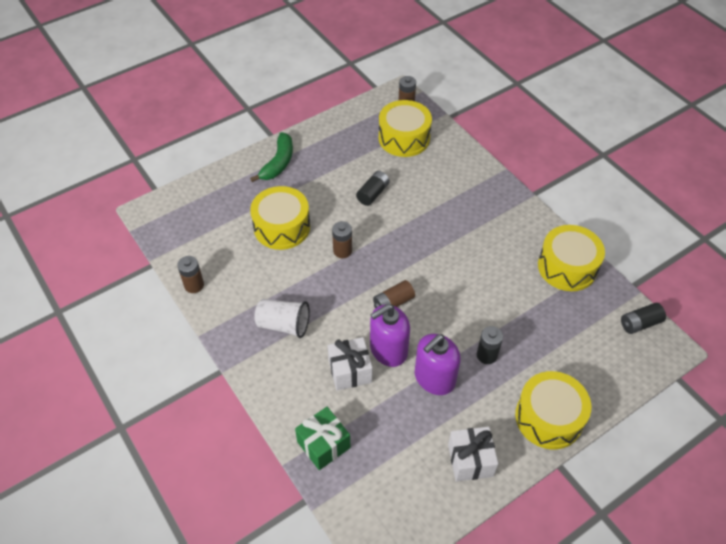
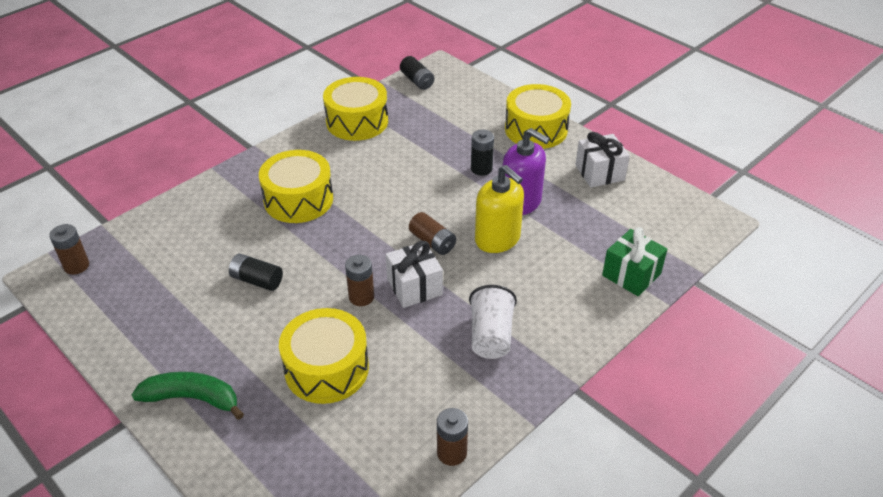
camera: 100 degrees left, 10 degrees down
(350, 371) = (535, 266): white gift -> white gift (414, 287)
(388, 350) = (497, 239): purple soap dispenser -> yellow soap dispenser
(404, 138) = (148, 261): yellow drum -> yellow drum (298, 199)

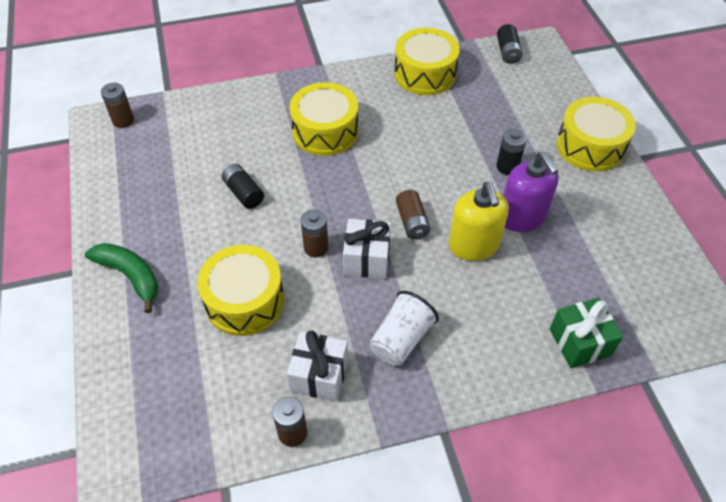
camera: 30 degrees right, 10 degrees up
(599, 173) = (624, 219): white gift -> white gift (319, 375)

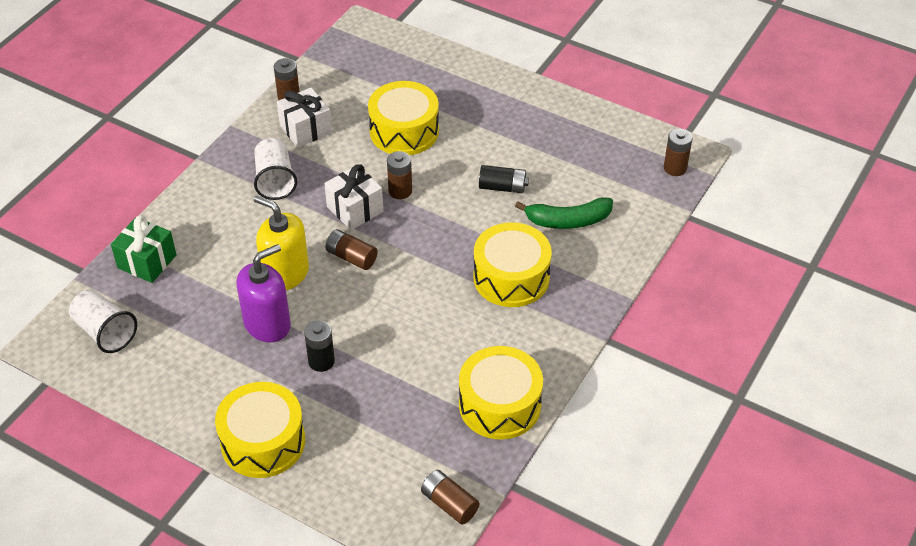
camera: 135 degrees right, 5 degrees down
(130, 276) = (496, 94): green banana -> green banana (568, 220)
(507, 52) = (449, 503): black battery -> brown battery
(522, 217) = (267, 324): purple soap dispenser -> purple soap dispenser turned 120 degrees clockwise
(657, 301) = (105, 332): none -> white cup

